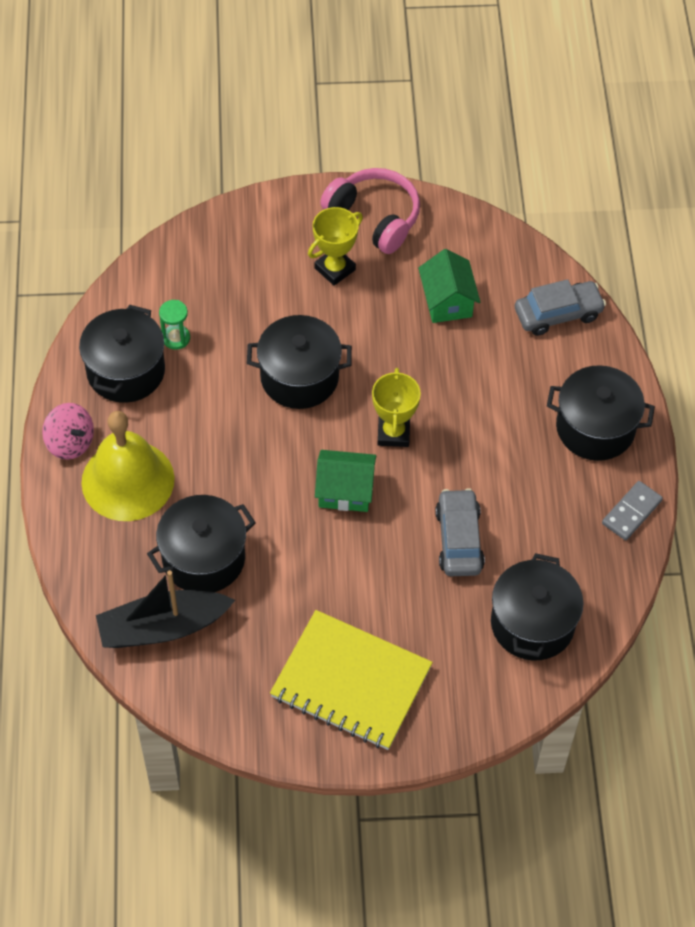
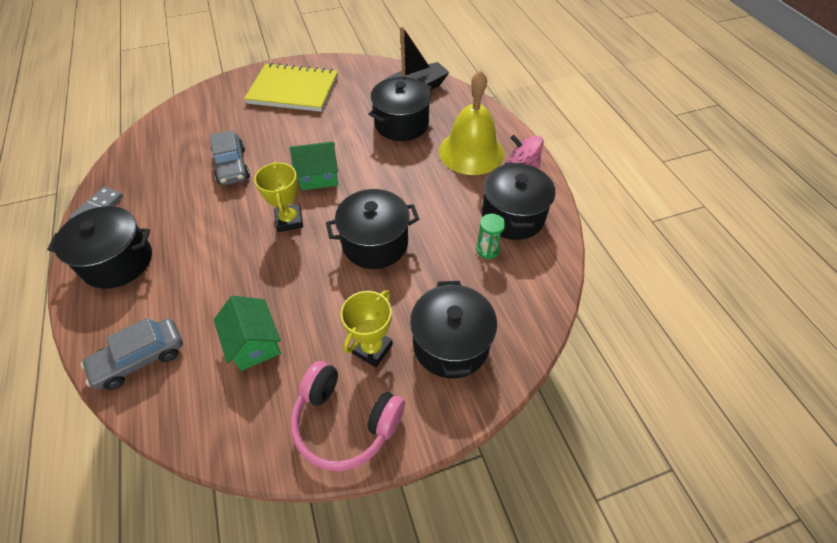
camera: 165 degrees right, 5 degrees down
(532, 623) = (180, 134): black pot -> black pot (450, 344)

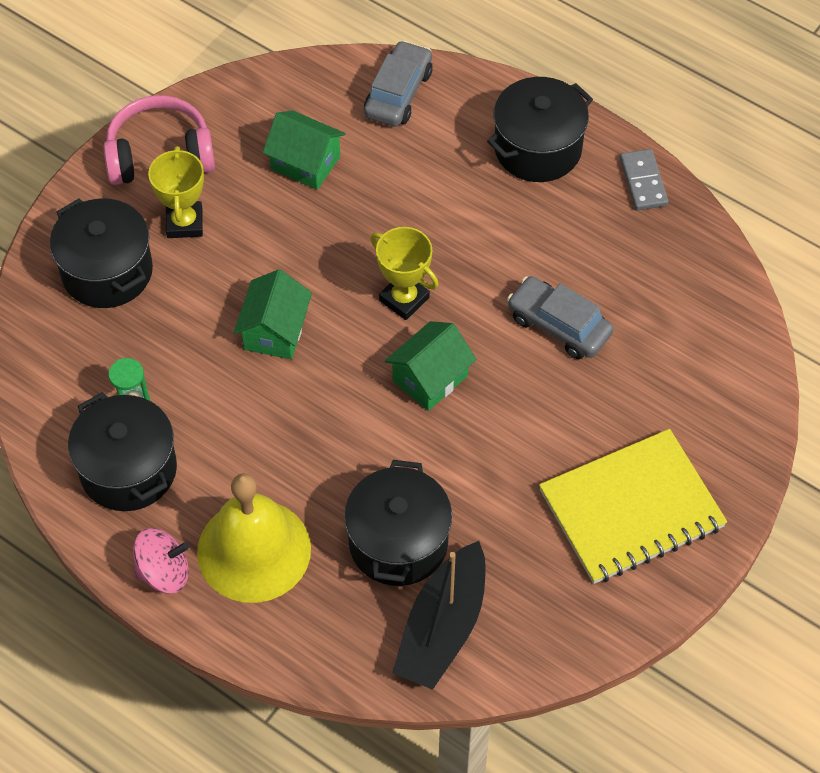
camera: 145 degrees right, 5 degrees up
(375, 243) = (275, 331): black pot -> green house

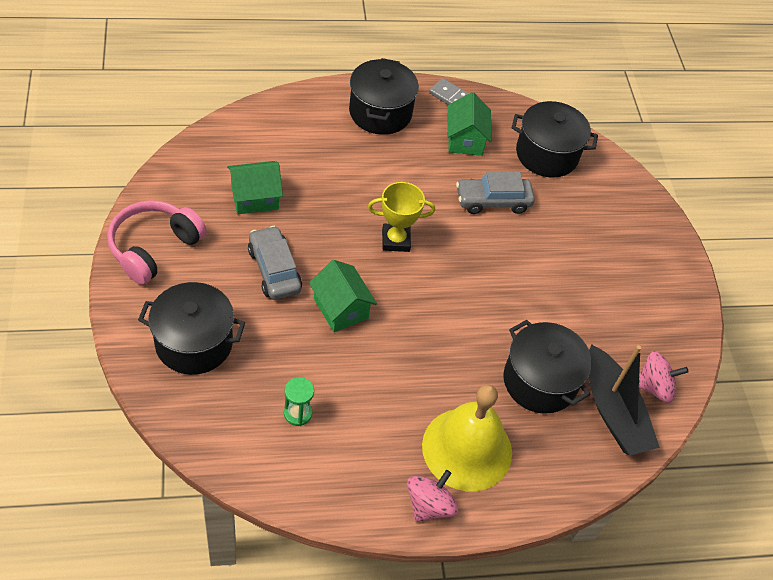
camera: 50 degrees left, 5 degrees down
(128, 469) = (339, 458): black pot -> black pot (546, 154)
(184, 223) = (215, 280): yellow trophy -> none
(398, 93) = (269, 126): grey car -> grey car (274, 270)
(430, 378) = (457, 275): green house -> green house (465, 140)
(516, 638) = (654, 387): none -> pink spinning top
(631, 509) = (631, 274): yellow notebook -> none

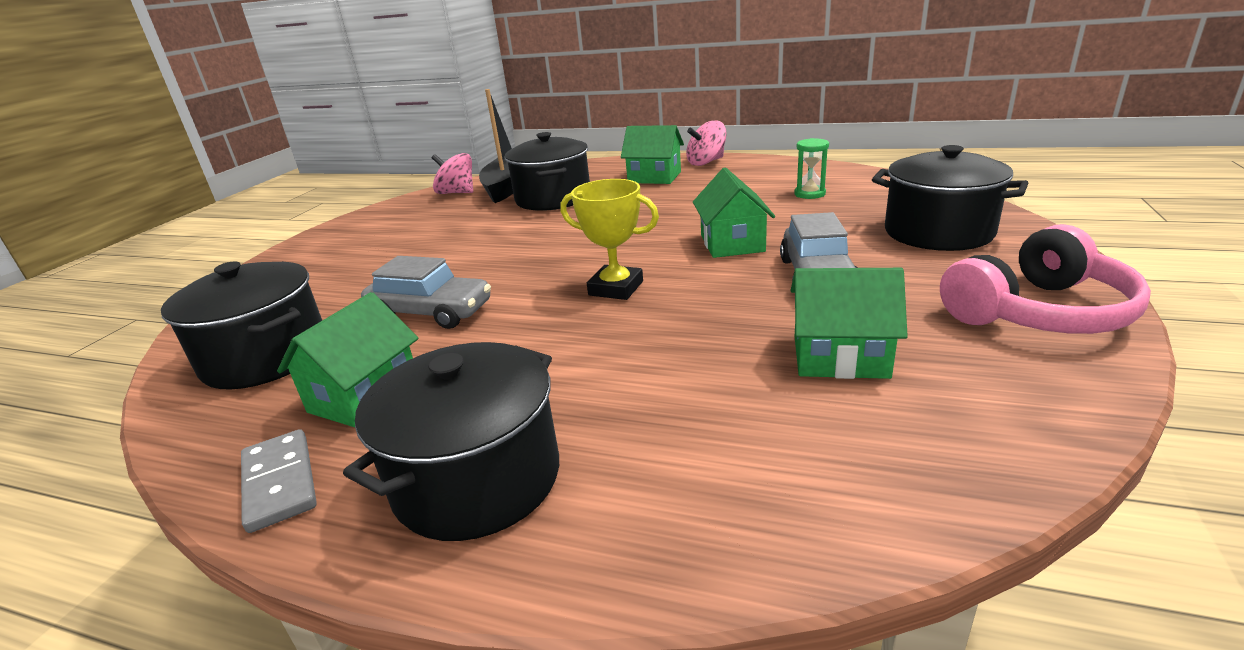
camera: 145 degrees left, 25 degrees down
(467, 449) = (654, 177): yellow bell -> green house

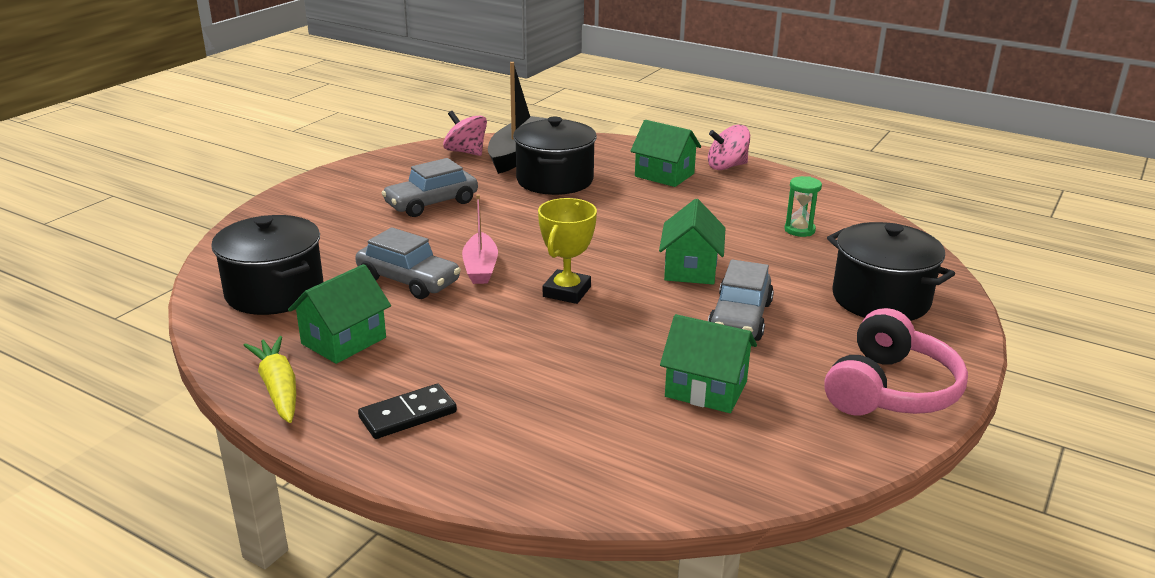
camera: 10 degrees right, 0 degrees up
(279, 483) = (278, 388): grey domino -> yellow carrot
(435, 238) = (431, 203): none -> grey car
(477, 479) = (408, 415): black pot -> black domino
(509, 284) = (480, 267): none -> pink boat
(616, 288) = (566, 292): yellow trophy -> yellow trophy turned 75 degrees clockwise
(1038, 312) = (890, 390): pink headphones -> pink headphones turned 45 degrees counterclockwise

